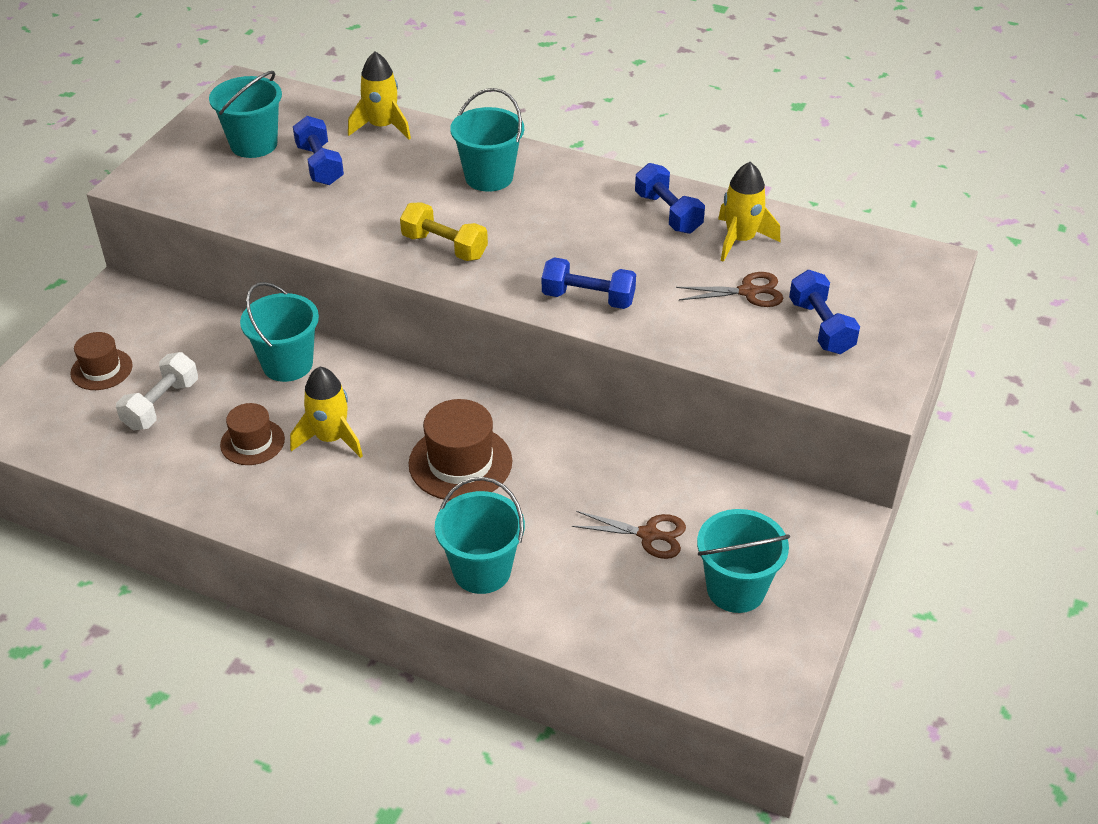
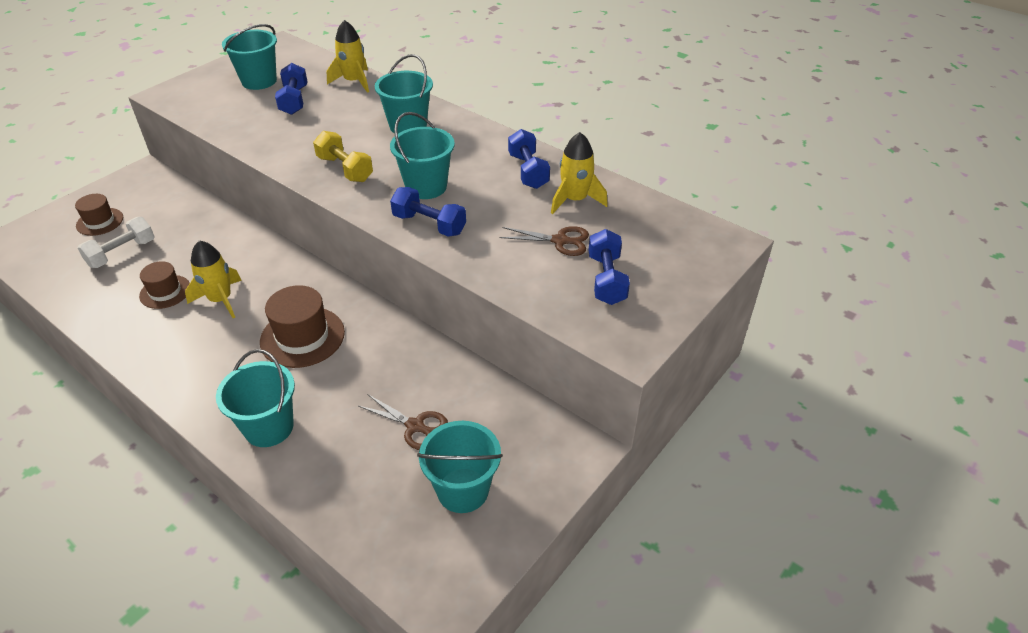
camera: 15 degrees right, 0 degrees up
(287, 364) = (224, 240): turquoise bucket -> turquoise bucket (426, 187)

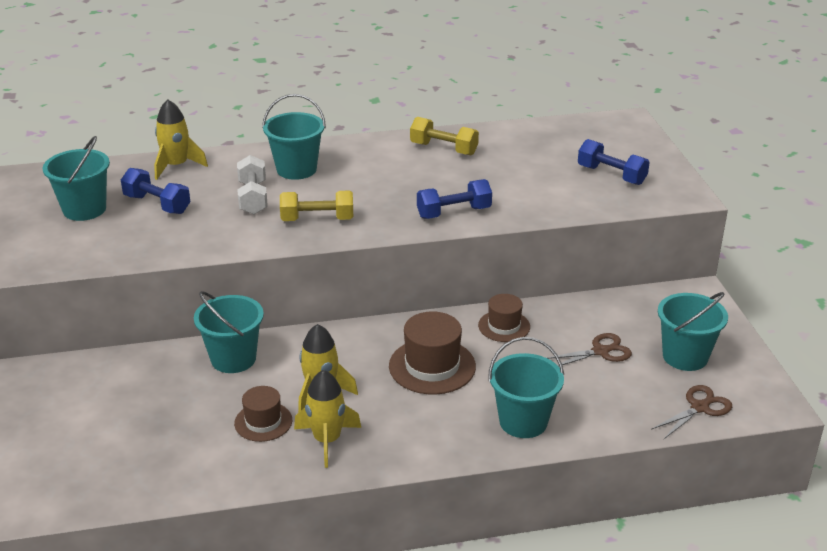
camera: 50 degrees left, 10 degrees down
(100, 222) = (75, 430): brown hat -> brown hat (504, 326)
(122, 253) = (158, 431): white dumbbell -> white dumbbell (253, 198)
(426, 187) = (400, 195): turquoise bucket -> turquoise bucket (233, 359)
(528, 171) = (443, 149): blue dumbbell -> yellow dumbbell
(560, 241) = (546, 173): brown scissors -> brown scissors (699, 407)
(575, 200) = (506, 147): yellow rocket -> yellow rocket (327, 440)

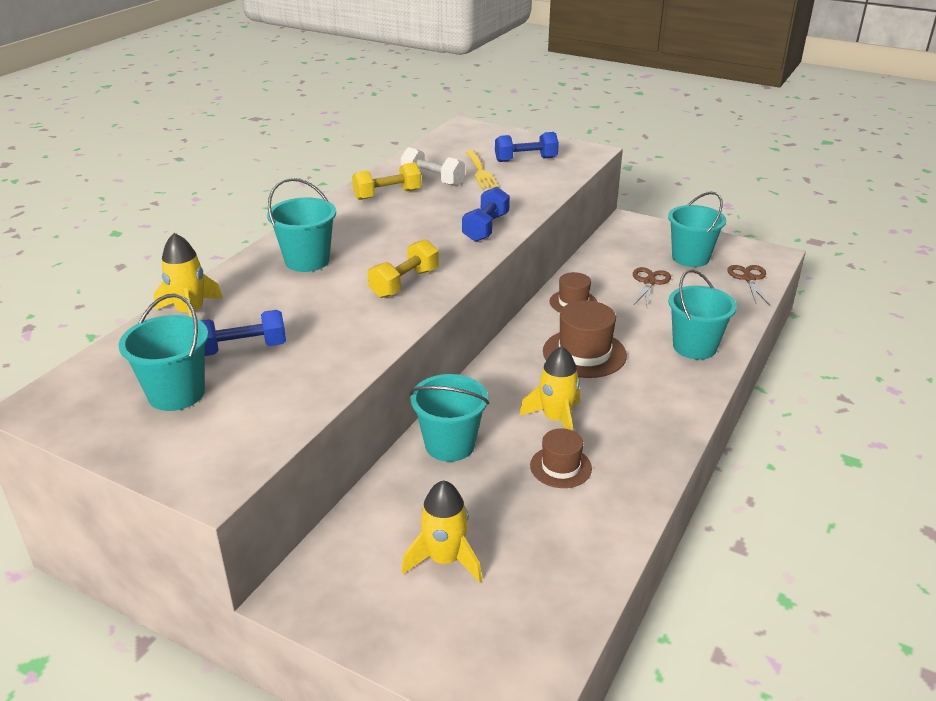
camera: 50 degrees left, 0 degrees up
(253, 198) = (318, 297): white dumbbell -> white dumbbell (433, 180)
(327, 440) = (622, 444): yellow rocket -> yellow rocket (444, 559)
(551, 166) = (480, 172): none -> yellow fork

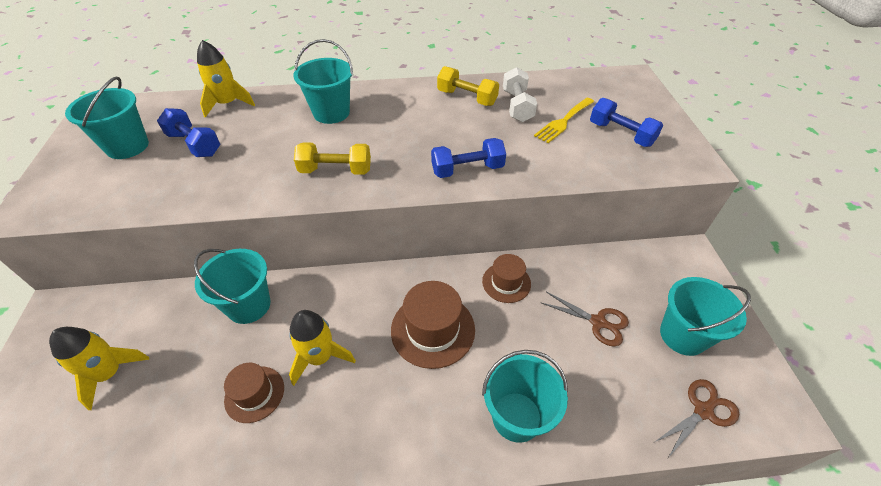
camera: 55 degrees right, 15 degrees up
(649, 282) = (598, 322): brown scissors -> brown scissors turned 45 degrees clockwise

